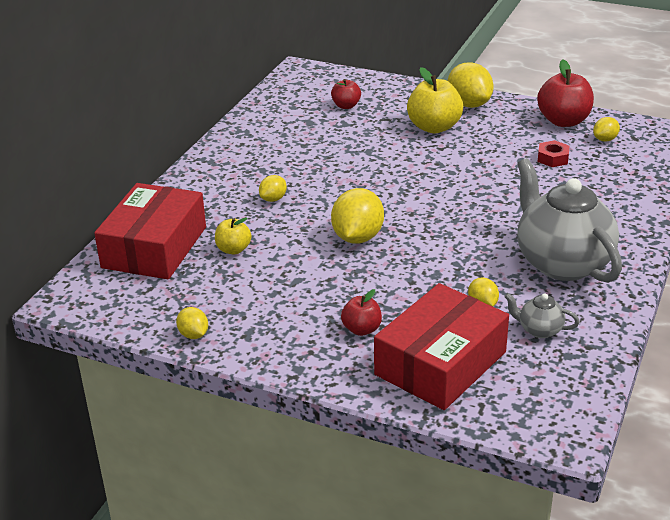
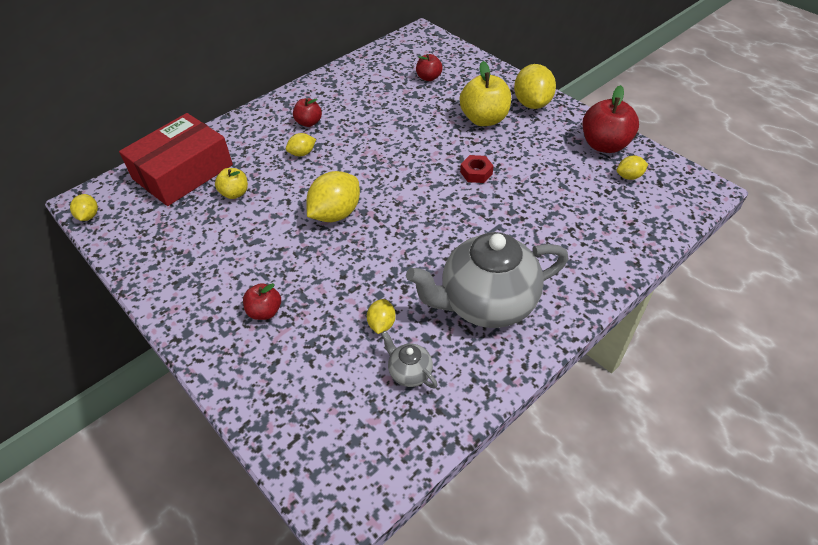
camera: 25 degrees right, 15 degrees up
(193, 335) = (141, 267): yellow lemon -> yellow lemon (89, 216)
(254, 172) = (309, 122): none -> red apple
(440, 363) = (298, 375): red box -> none
(553, 158) = (564, 183): red nut -> red nut (476, 173)
(562, 263) = (486, 303): grey teapot -> grey teapot turned 105 degrees counterclockwise

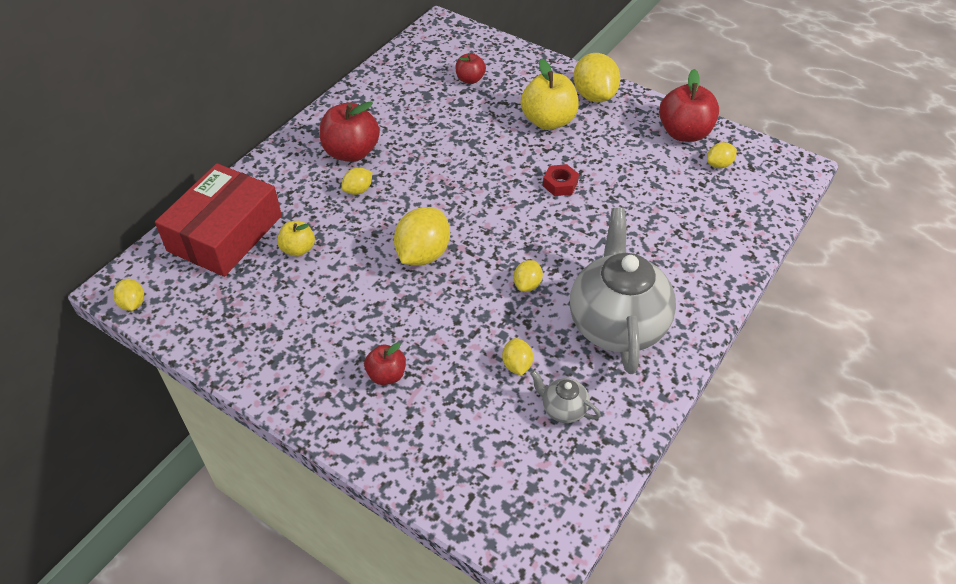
camera: 15 degrees left, 0 degrees up
(309, 122) = (351, 152): red apple -> red apple, size x1.78
(416, 254) = (527, 285): none -> yellow lemon
(486, 303) = (617, 324): grey teapot -> grey teapot turned 120 degrees clockwise

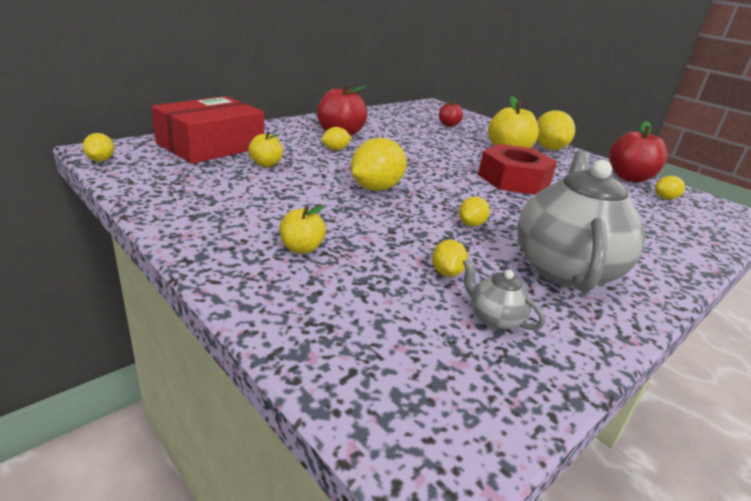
camera: 10 degrees right, 20 degrees down
(386, 375) = (301, 248): red apple -> yellow apple
(560, 184) = (514, 179): red nut -> red nut, size x2.21

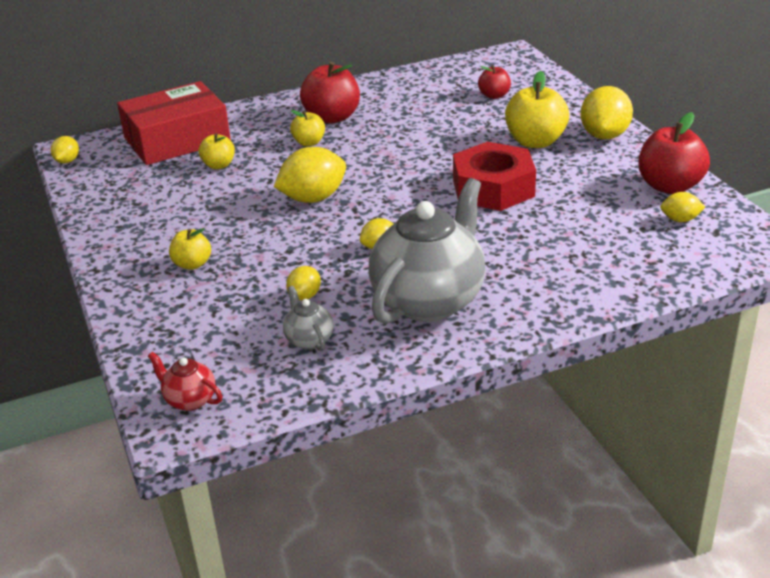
camera: 25 degrees right, 5 degrees up
(335, 149) = (309, 142): yellow lemon -> yellow apple
(422, 419) = (189, 400): none -> red teapot

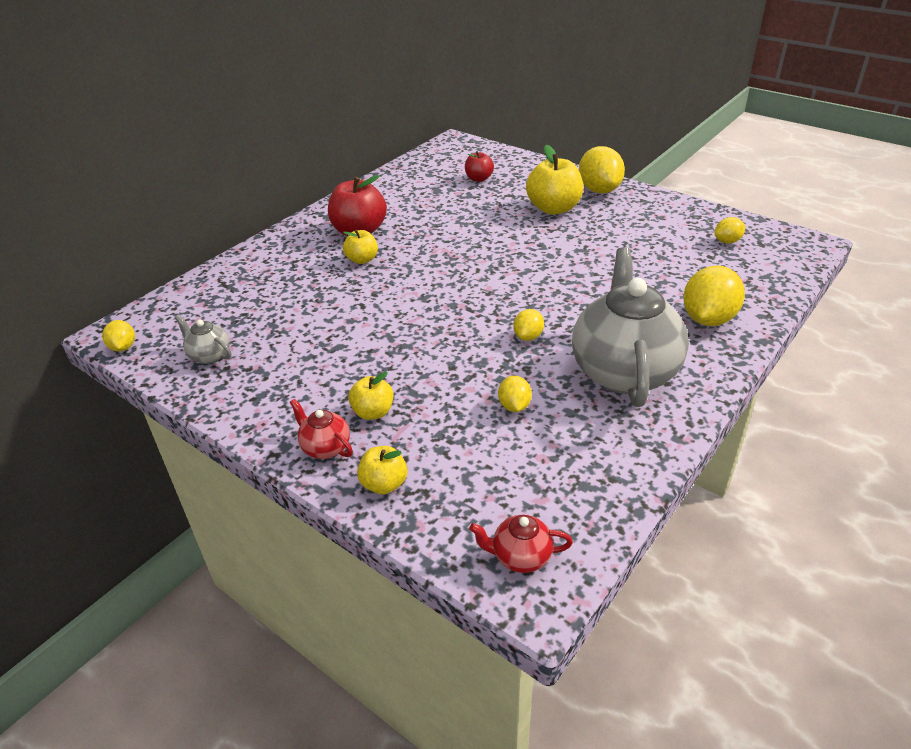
camera: 30 degrees left, 5 degrees up
(133, 277) = (325, 447): none -> red teapot
(177, 140) = (226, 292): red box -> none
(219, 165) = (296, 305): yellow apple -> yellow apple (384, 484)
(309, 340) = (564, 447): grey teapot -> grey teapot (209, 355)
(313, 198) = (421, 310): yellow lemon -> yellow lemon (708, 319)
(493, 188) = (564, 256): red nut -> none
(669, 186) = (690, 217): red apple -> none

